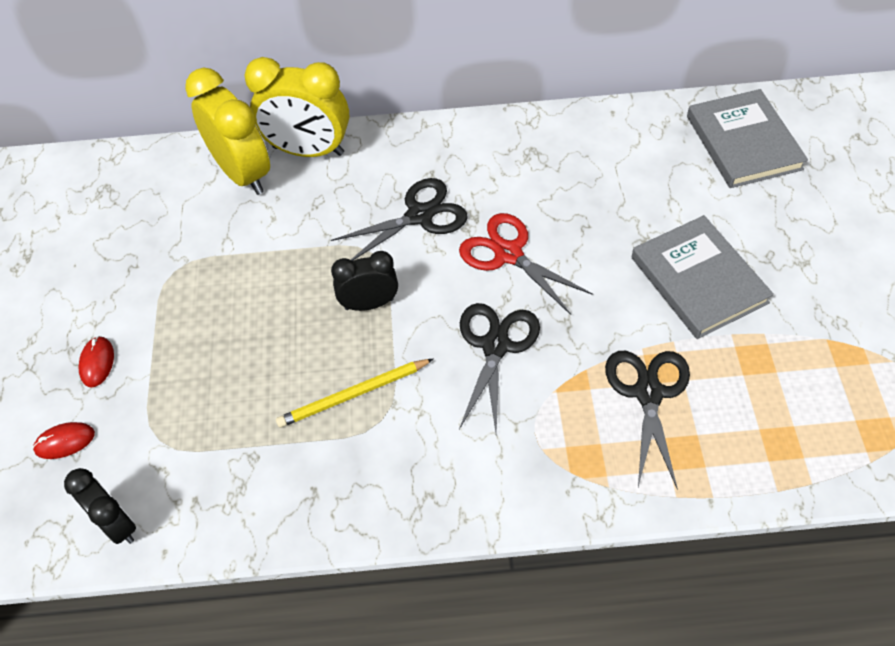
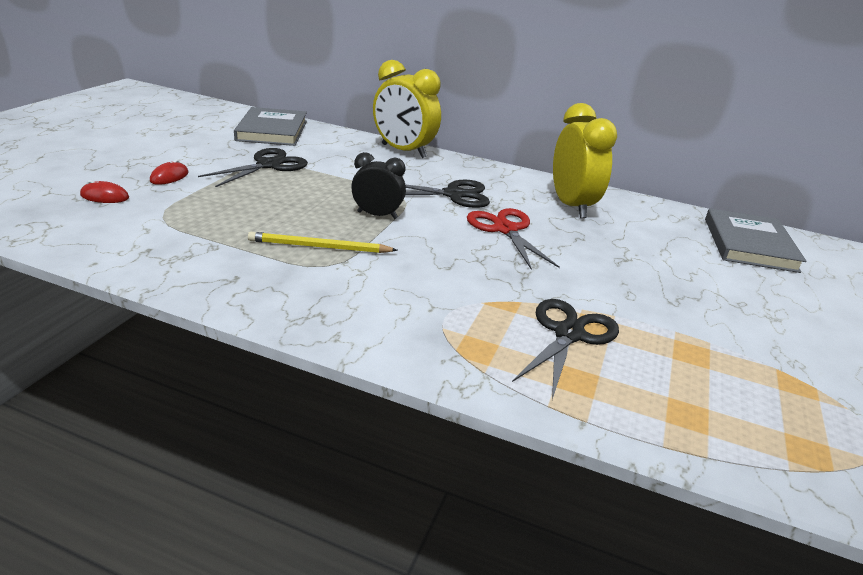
camera: 20 degrees right, 25 degrees down
(117, 524) = (83, 239): black clock -> none
(243, 173) = (352, 146): yellow clock -> yellow clock (571, 206)
(495, 346) = (454, 264): black scissors -> black scissors (268, 165)
(699, 280) = (662, 293): grey book -> grey book (272, 130)

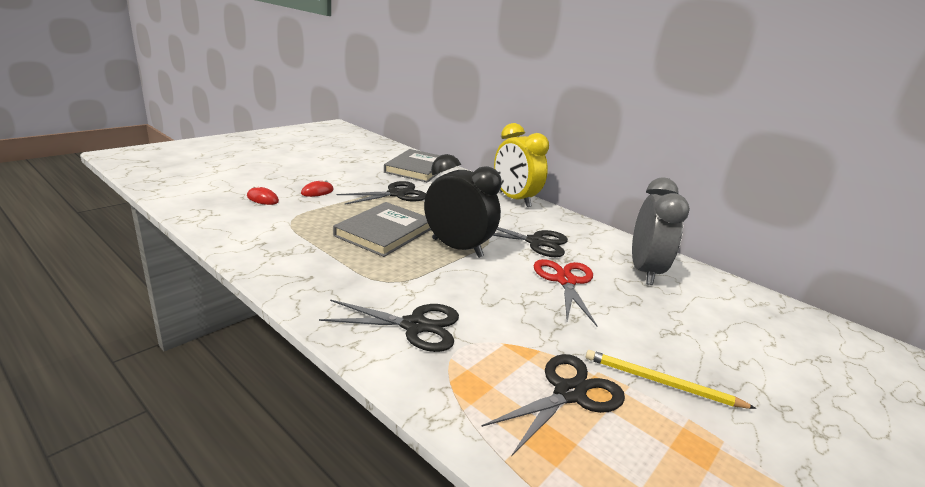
camera: 20 degrees right, 5 degrees down
(319, 247) = (391, 265): yellow pencil -> yellow pencil (661, 382)
(377, 215) = (457, 248): black clock -> black clock, size x1.68
(387, 305) = (415, 326): none -> black scissors
(571, 206) = (644, 271): yellow clock -> grey clock
(749, 244) = (827, 346): grey book -> grey book (384, 232)

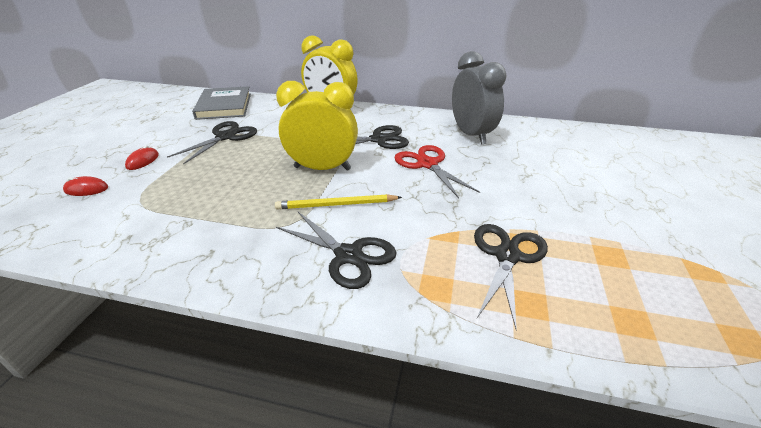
camera: 25 degrees left, 10 degrees up
(384, 232) = (246, 178): grey book -> none
(415, 326) = (348, 255): black scissors -> black scissors turned 60 degrees clockwise
(457, 248) = (322, 168): black clock -> yellow clock
(661, 382) = (552, 217): yellow pencil -> yellow pencil (336, 205)

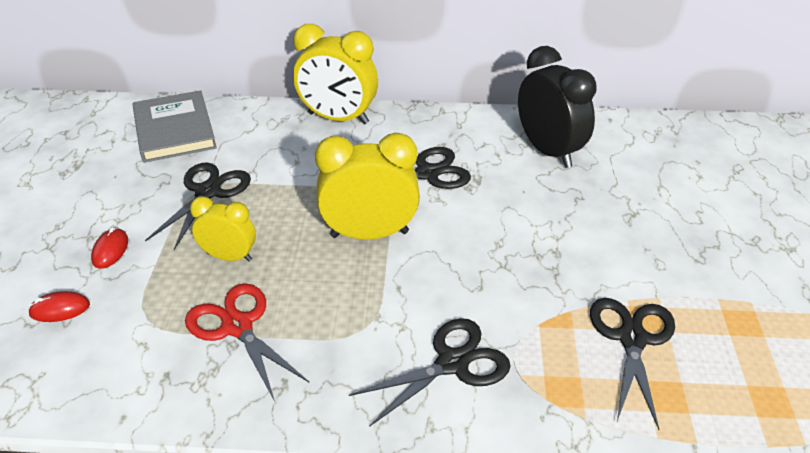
camera: 10 degrees left, 5 degrees up
(218, 172) = (229, 257): none -> yellow clock
(336, 205) = (410, 291): yellow pencil -> none
(348, 255) = (452, 363): black scissors -> black scissors turned 60 degrees counterclockwise
(427, 164) = (505, 210): red scissors -> red scissors (237, 326)
(471, 135) = (548, 151): grey clock -> black clock

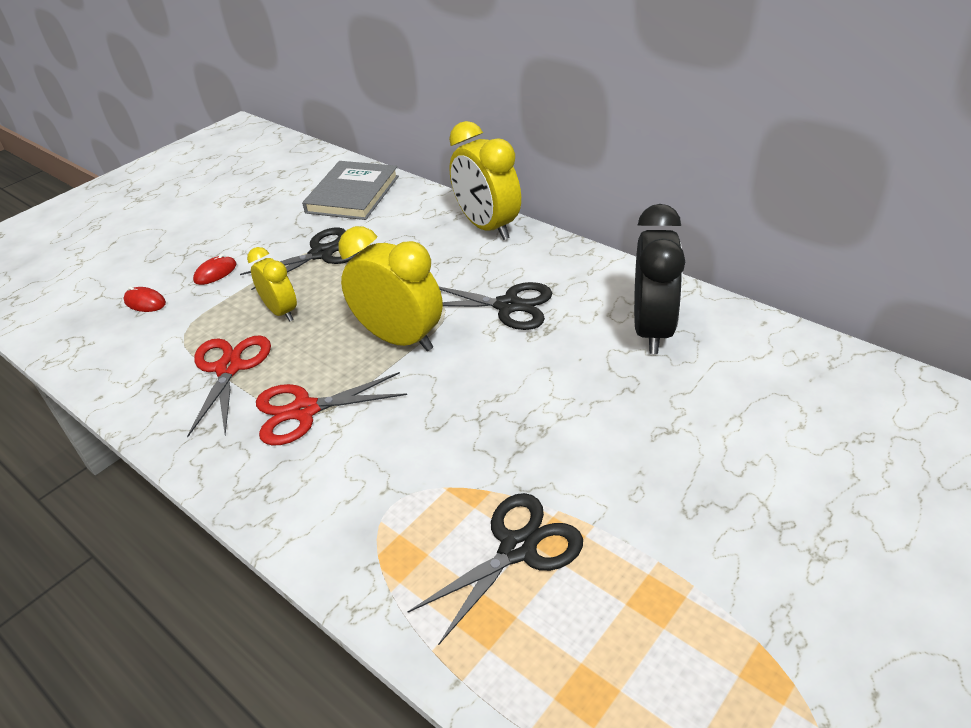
camera: 40 degrees right, 0 degrees up
(356, 326) = (304, 410): none -> red scissors
(452, 363) = (339, 480): black scissors -> none

